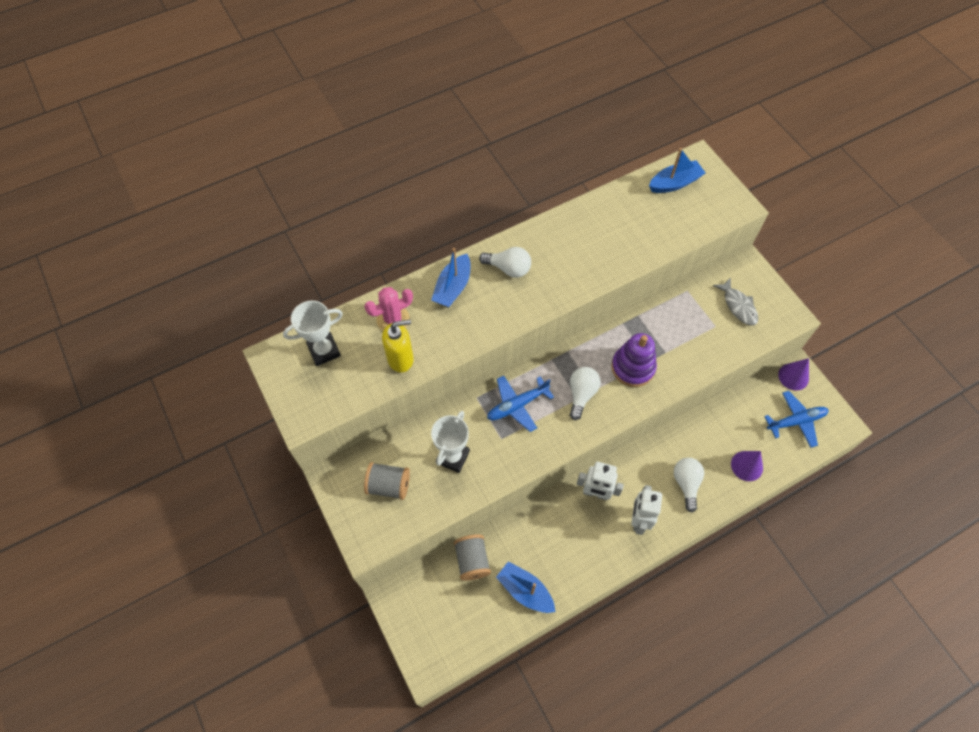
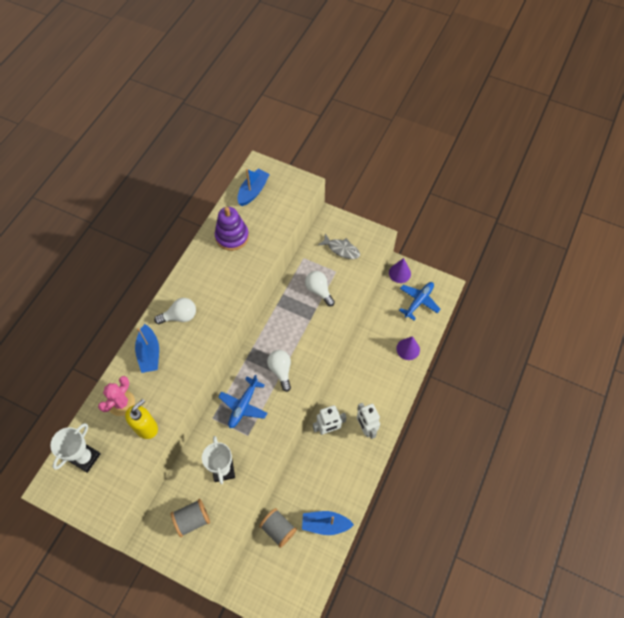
camera: 35 degrees left, 0 degrees up
(633, 367) = (302, 331): purple stacking toy -> purple stacking toy (232, 236)
(686, 483) = (379, 385): white light bulb -> white light bulb (319, 291)

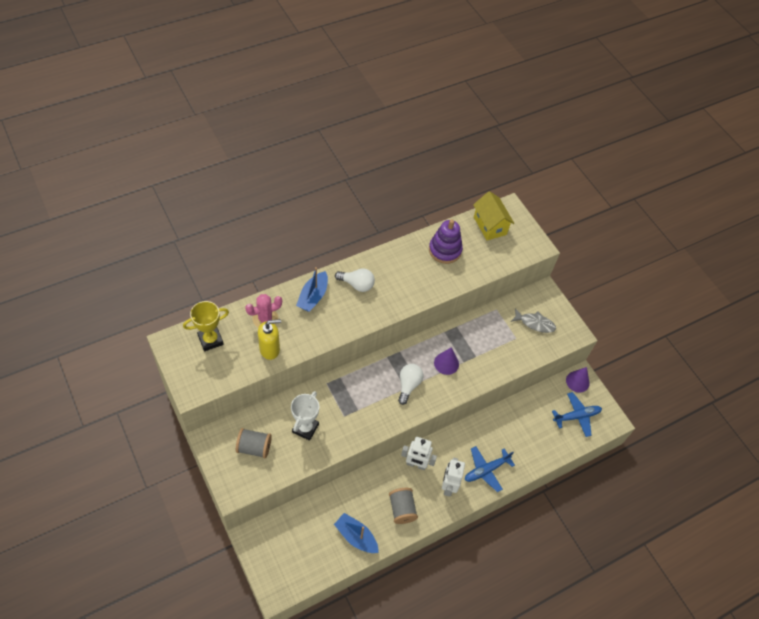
camera: 30 degrees right, 5 degrees down
(85, 458) = (210, 340): white trophy -> yellow trophy
(243, 405) = (358, 391): blue plane -> blue plane (486, 470)
(253, 191) = (490, 226): blue boat -> yellow house
(278, 529) = (315, 512): grey spool -> grey spool (402, 509)
(319, 291) = (489, 344): white light bulb -> none
(341, 249) = (535, 323): grey fish -> grey fish turned 45 degrees counterclockwise
(408, 349) = (535, 449): purple cone -> purple cone (446, 363)

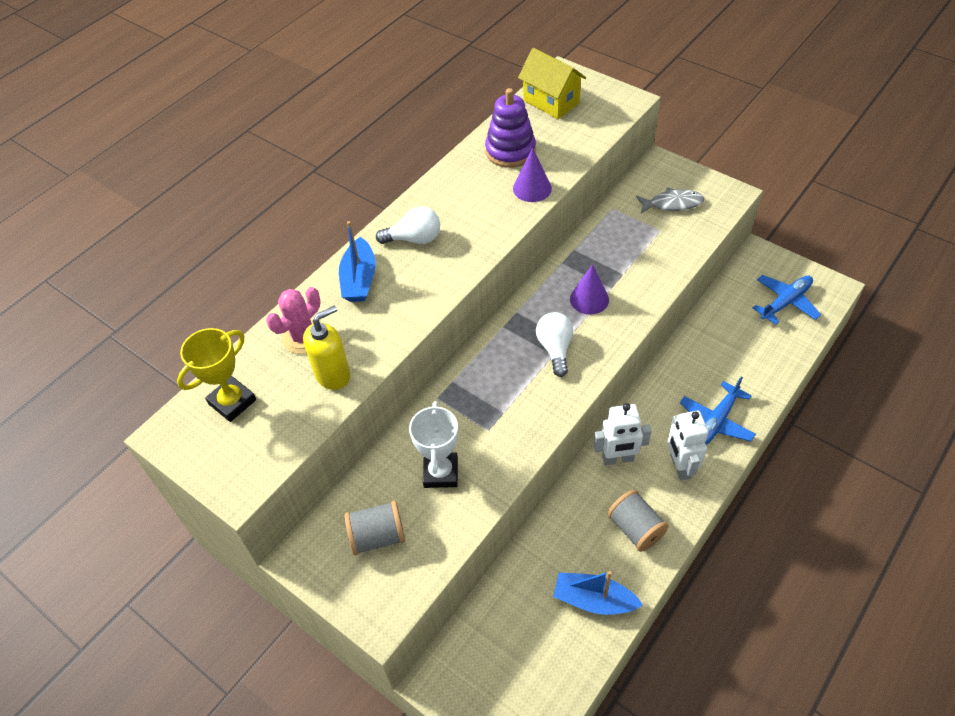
camera: 15 degrees left, 5 degrees down
(577, 381) = (758, 262): purple cone -> purple cone (532, 188)

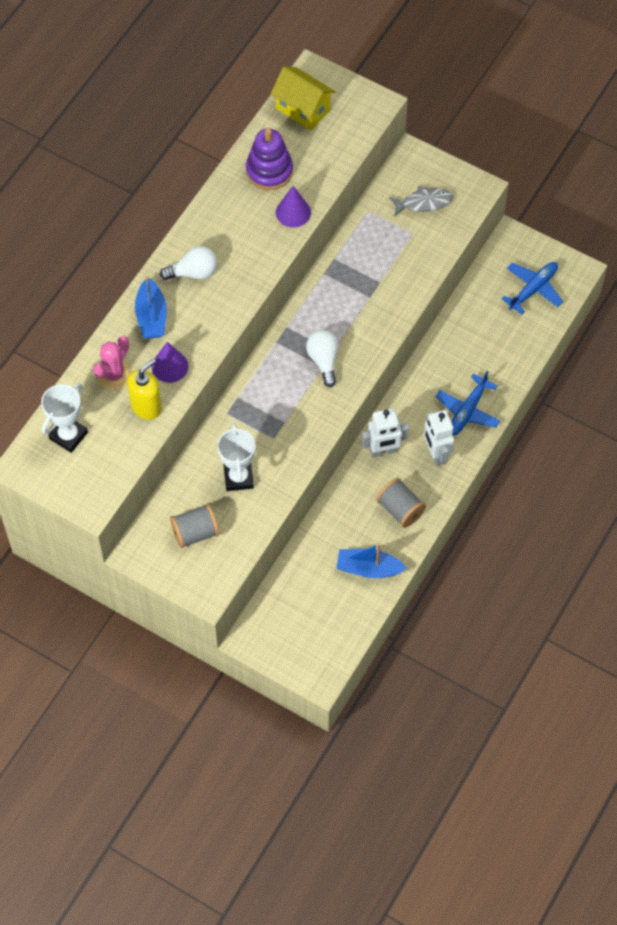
camera: 10 degrees left, 10 degrees up
(232, 402) = (68, 435): yellow trophy -> white trophy
(589, 299) = (350, 310): purple cone -> purple cone (170, 366)

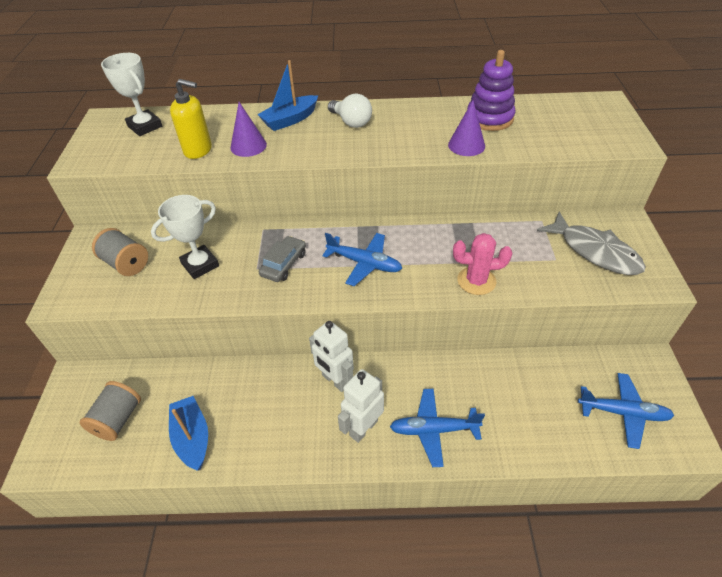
camera: 60 degrees right, 15 degrees down
(68, 435) = (145, 126): white trophy -> white trophy turned 45 degrees clockwise
(114, 374) = (219, 124): pink cactus -> pink cactus (476, 281)
(283, 417) = (284, 264): none -> grey car
(303, 109) = (568, 110): yellow house -> none
(324, 360) = (364, 263): white light bulb -> blue plane
(400, 509) = (278, 429): grey spool -> grey spool (118, 419)
(424, 203) = (594, 251): grey fish -> grey fish, size x1.50

